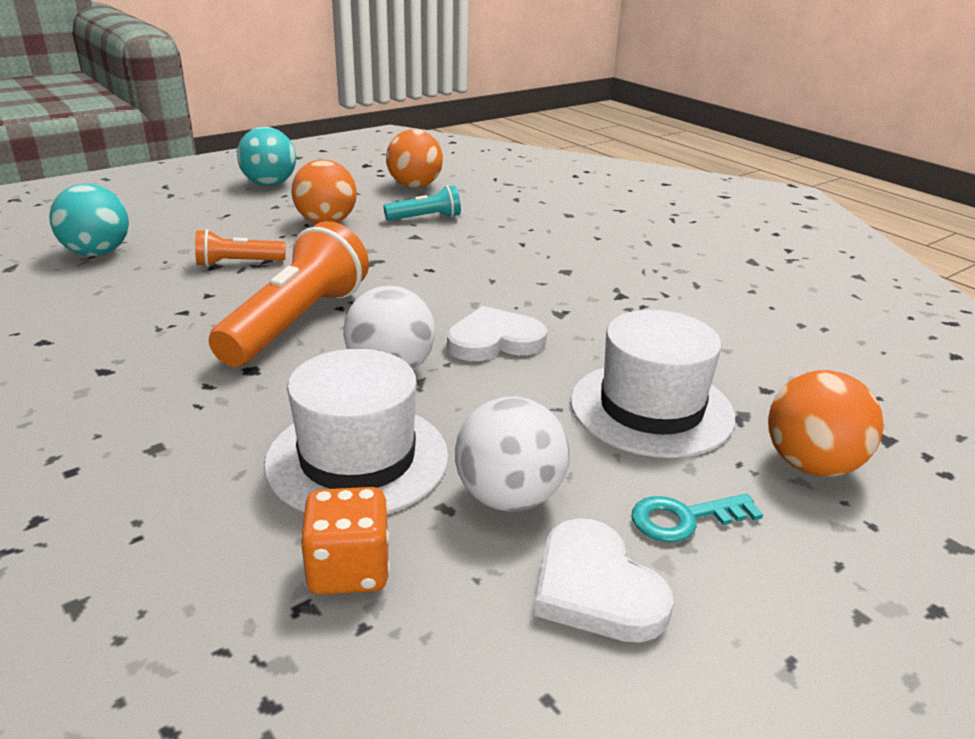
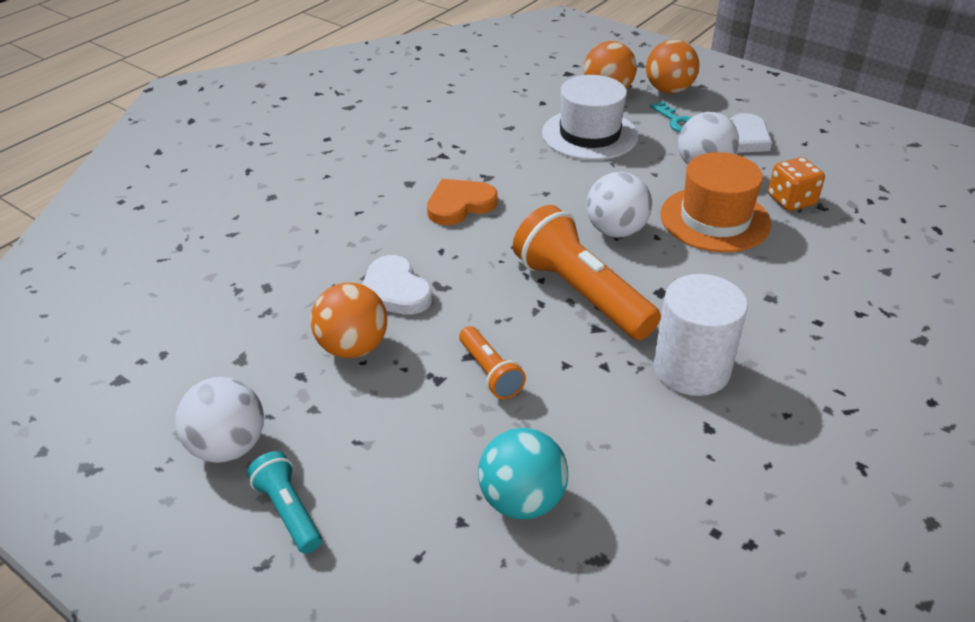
camera: 105 degrees left, 10 degrees up
(120, 354) = (691, 369): none -> white cylinder
(269, 184) = (228, 447): turquoise ball -> white ball
(296, 322) = (580, 294): orange flashlight -> orange flashlight turned 45 degrees clockwise
(357, 459) = (715, 219): white hat -> orange hat
(415, 186) = (205, 313): orange ball -> orange ball (669, 90)
(426, 218) = (313, 281): turquoise flashlight -> turquoise flashlight (288, 511)
(494, 341) = (547, 197): white heart -> white heart (395, 290)
(507, 289) = (460, 205): none -> orange heart

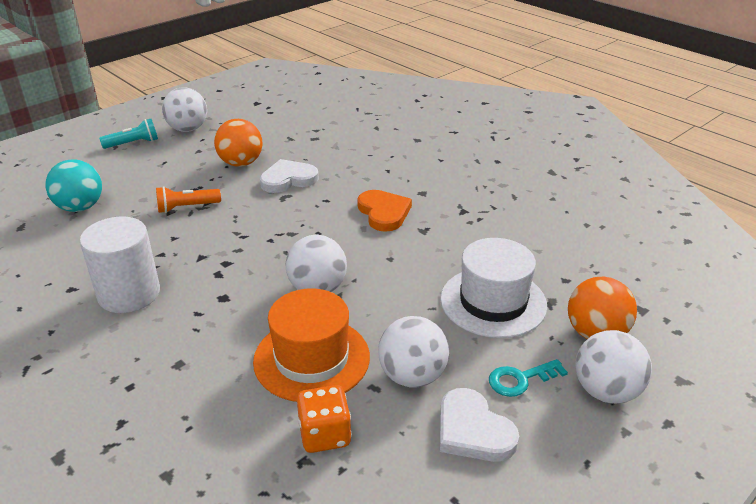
camera: 100 degrees right, 5 degrees down
(580, 294) = (243, 255): orange flashlight -> none
(669, 90) = (606, 391): orange ball -> white ball

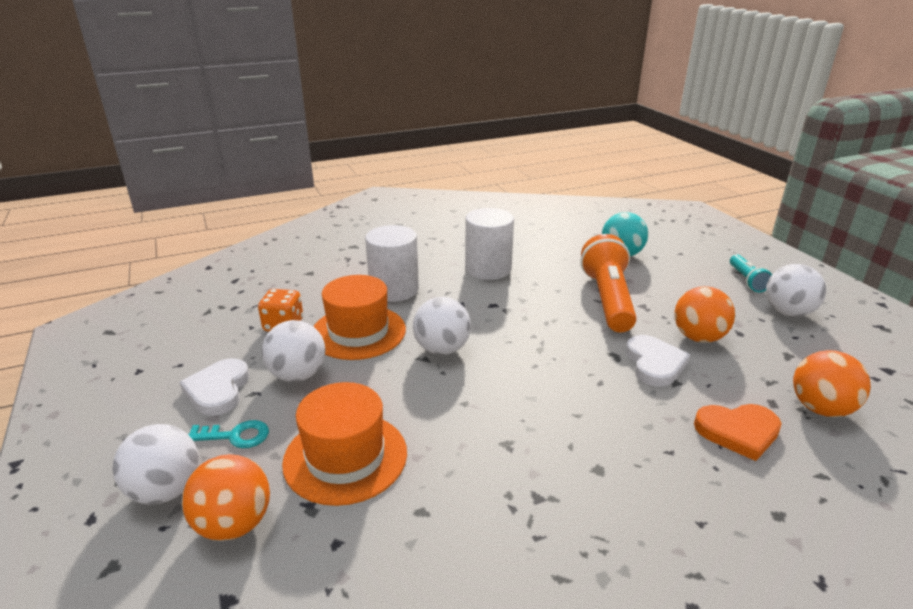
camera: 110 degrees right, 5 degrees down
(187, 207) = (607, 299): orange flashlight -> orange flashlight, size x1.95
(201, 360) = (394, 289): none -> white cylinder
(312, 124) = (820, 408): none -> orange ball
(384, 213) = (557, 420): orange heart -> orange heart (738, 432)
(473, 430) = (218, 390): white heart -> white heart turned 75 degrees counterclockwise
(493, 302) = (345, 457): white hat -> orange hat
(520, 379) = (235, 436): turquoise key -> turquoise key turned 90 degrees clockwise

